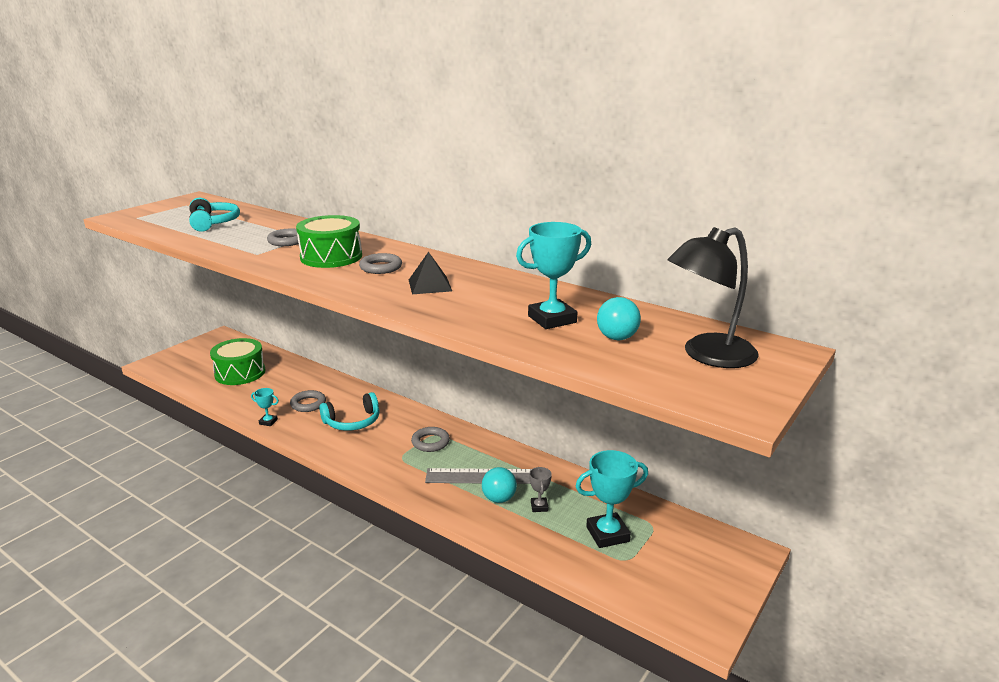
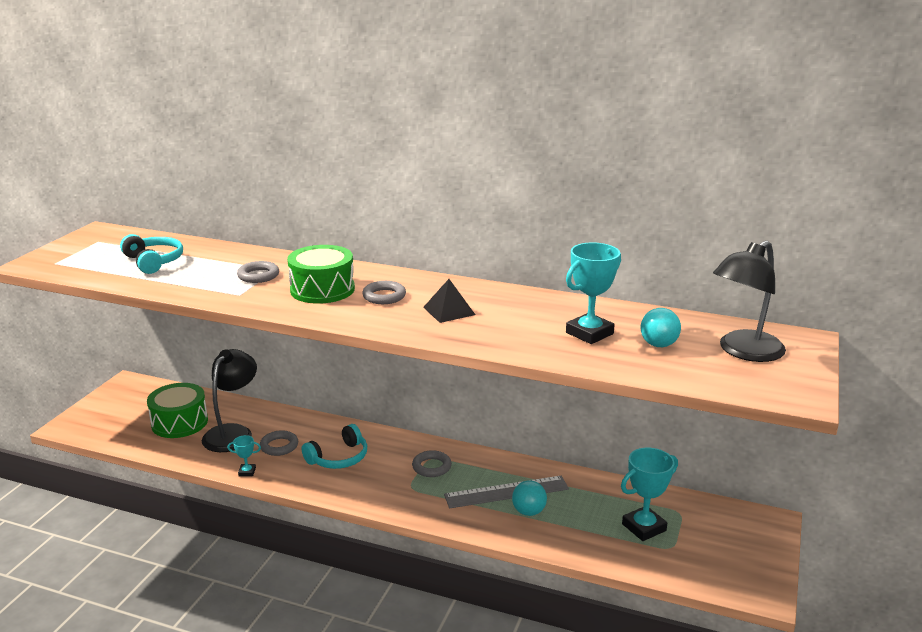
camera: 15 degrees left, 0 degrees up
(277, 387) = (233, 432): none -> black lamp
(539, 506) = (570, 513): grey trophy -> none

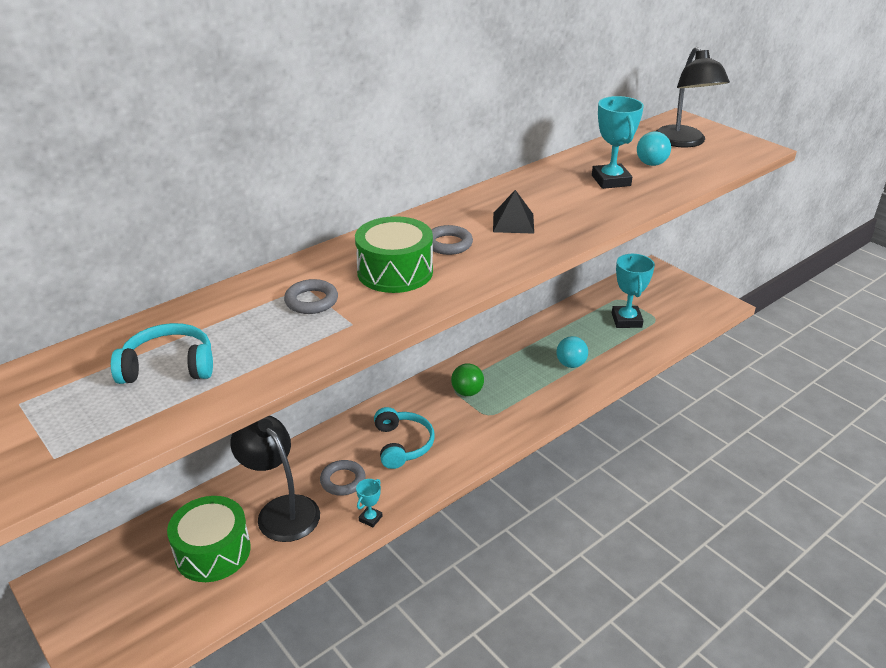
camera: 60 degrees left, 10 degrees up
(431, 467) = (467, 392): grey ring -> green ball
(506, 492) = (536, 365): grey ruler -> none

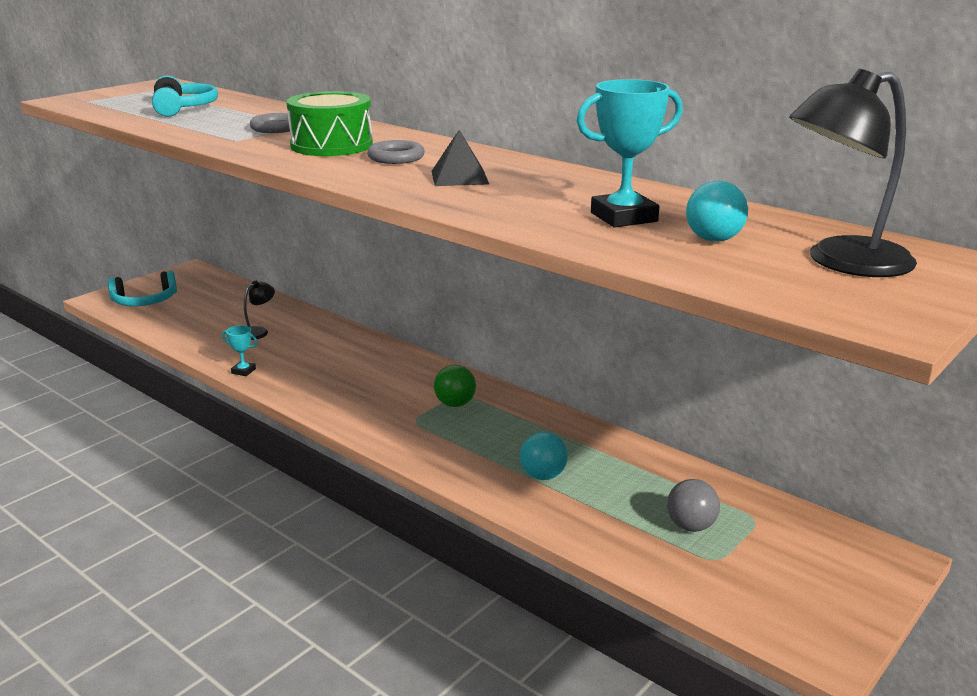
camera: 80 degrees right, 10 degrees down
(213, 551) = (212, 313): green drum -> none
(281, 510) = (258, 331): black lamp -> black lamp, size x0.50
(343, 480) = (297, 352): grey ring -> none
(402, 444) = (353, 375): turquoise headphones -> turquoise headphones (145, 301)
(626, 320) = (690, 526): turquoise trophy -> grey ball

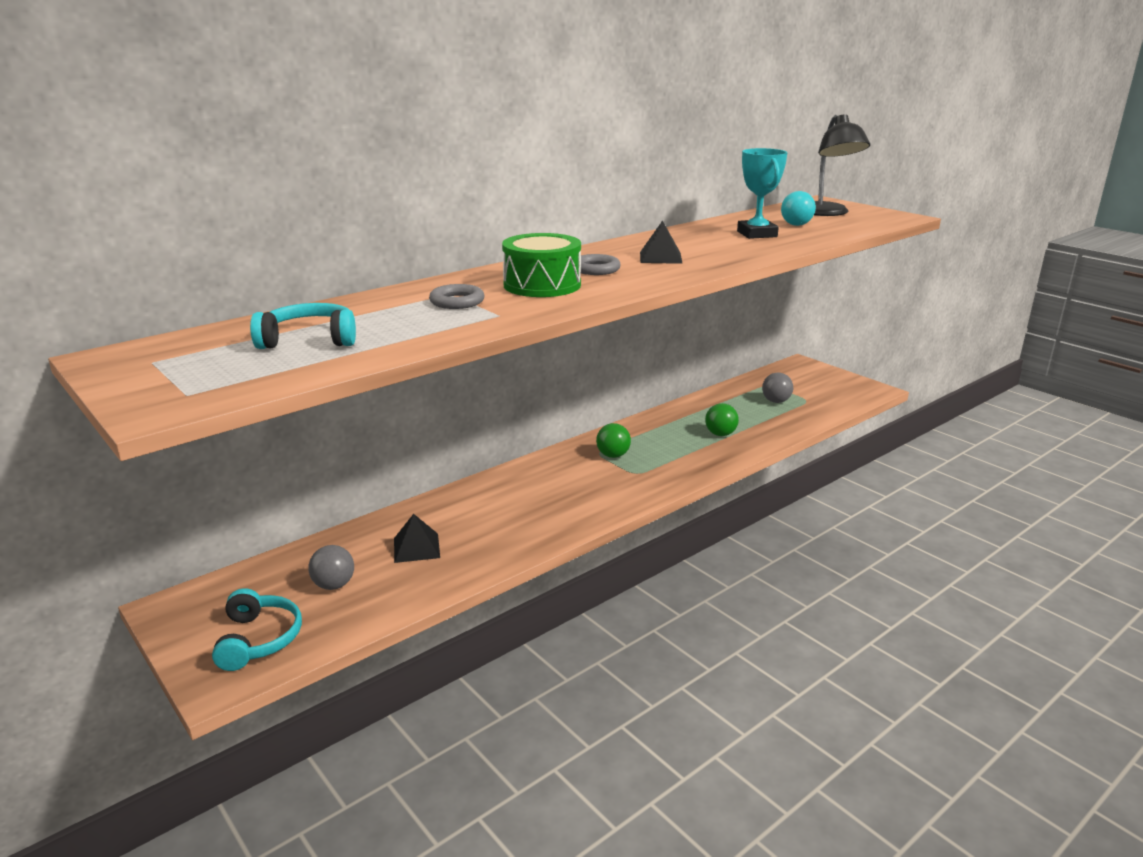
camera: 80 degrees left, 0 degrees up
(207, 311) = (334, 585): none -> grey ball
(243, 371) = (513, 554): turquoise trophy -> none
(258, 331) = (416, 547): black lamp -> black pyramid
(543, 475) = (720, 434): turquoise ball -> green ball

